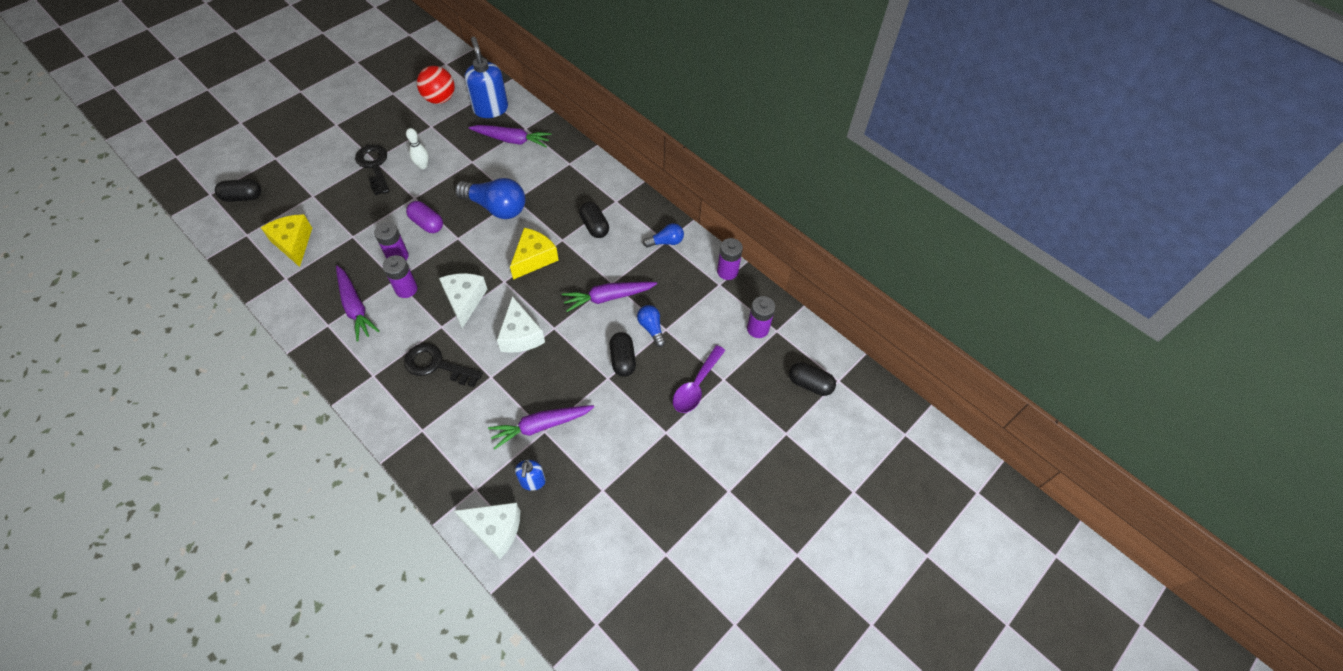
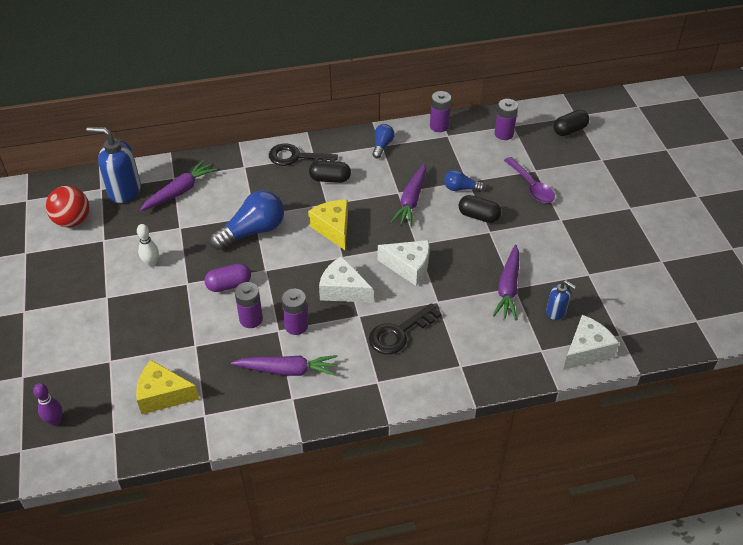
camera: 55 degrees left, 10 degrees down
(243, 197) = (55, 421): black capsule -> purple bowling pin
(374, 166) = (116, 299): black key -> black key (296, 157)

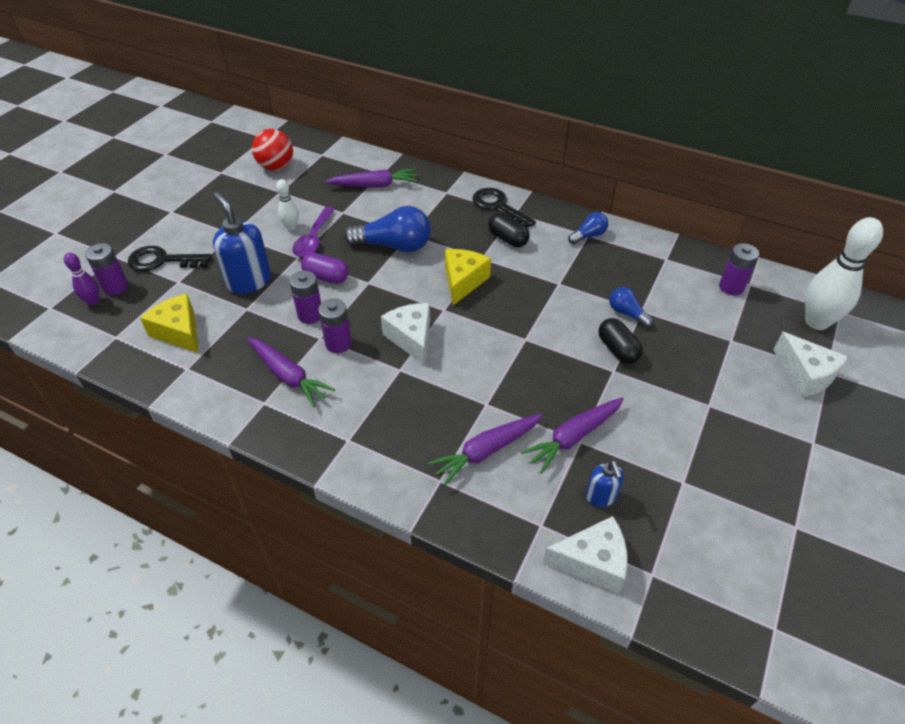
camera: 40 degrees right, 0 degrees up
(124, 191) = (335, 164): blue soap dispenser -> blue soap dispenser (249, 281)
(399, 333) = (417, 409): black key -> black key (162, 261)
(409, 267) = (494, 355): white cheese -> white cheese (805, 375)
(411, 200) = (564, 297): purple carrot -> purple carrot (486, 451)
(439, 126) = (666, 246): purple battery -> purple battery (116, 287)
(531, 186) = (709, 353): purple spoon -> purple spoon (313, 239)
(569, 130) = (816, 322): black capsule -> white bowling pin

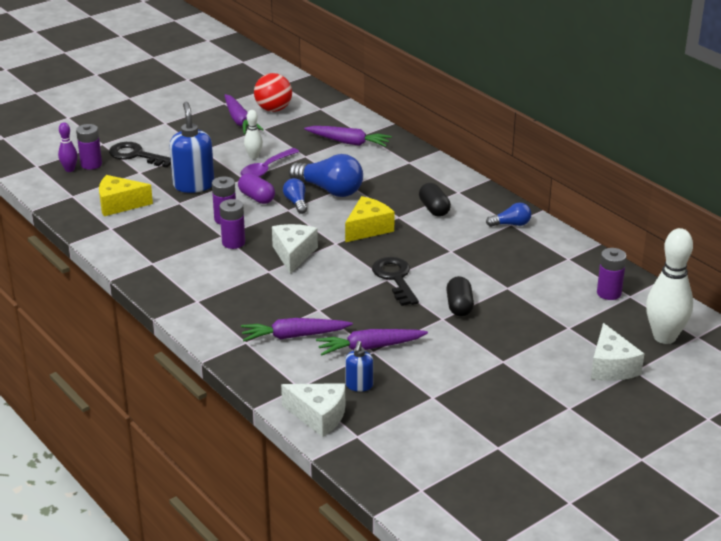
camera: 25 degrees right, 15 degrees down
(179, 332) = (119, 204): yellow cheese -> yellow cheese turned 75 degrees counterclockwise
(288, 376) = (181, 252): purple carrot -> purple carrot (239, 121)
(498, 207) = (447, 184): black key -> black key (395, 278)
(627, 313) = (492, 286): blue light bulb -> blue light bulb (296, 203)

